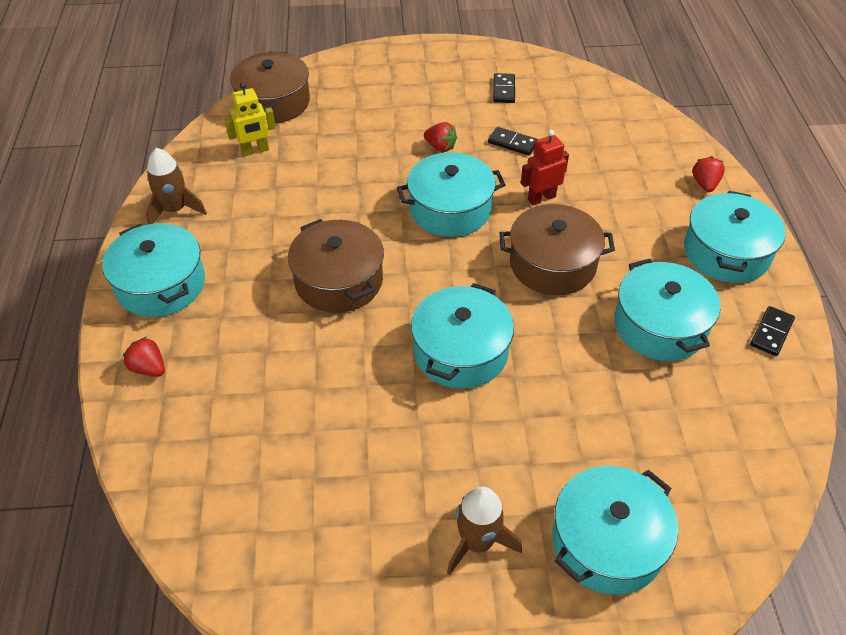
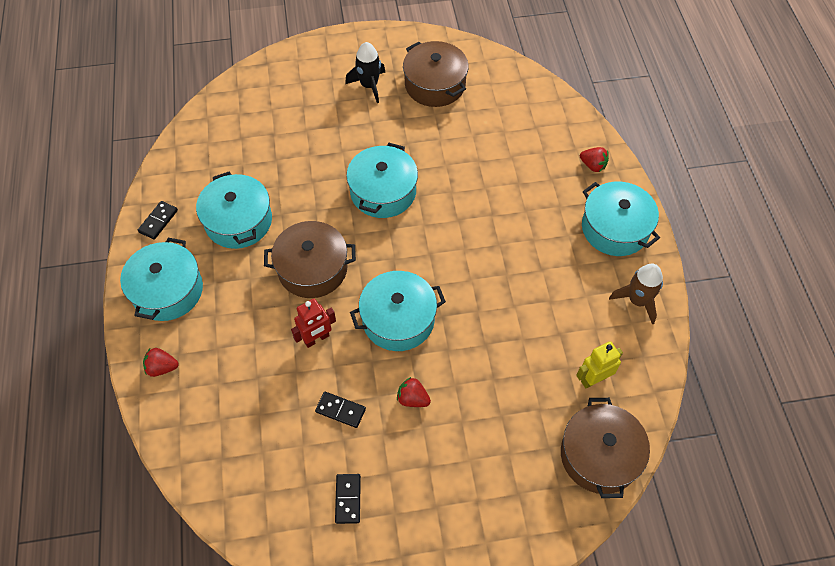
camera: 175 degrees right, 10 degrees up
(338, 280) = (480, 241): brown pot -> brown pot (435, 85)
(477, 542) = (369, 86): brown rocket -> black rocket
(607, 542) = (298, 90): turquoise pot -> none
(705, 184) = (162, 368): red strawberry -> red strawberry turned 90 degrees clockwise

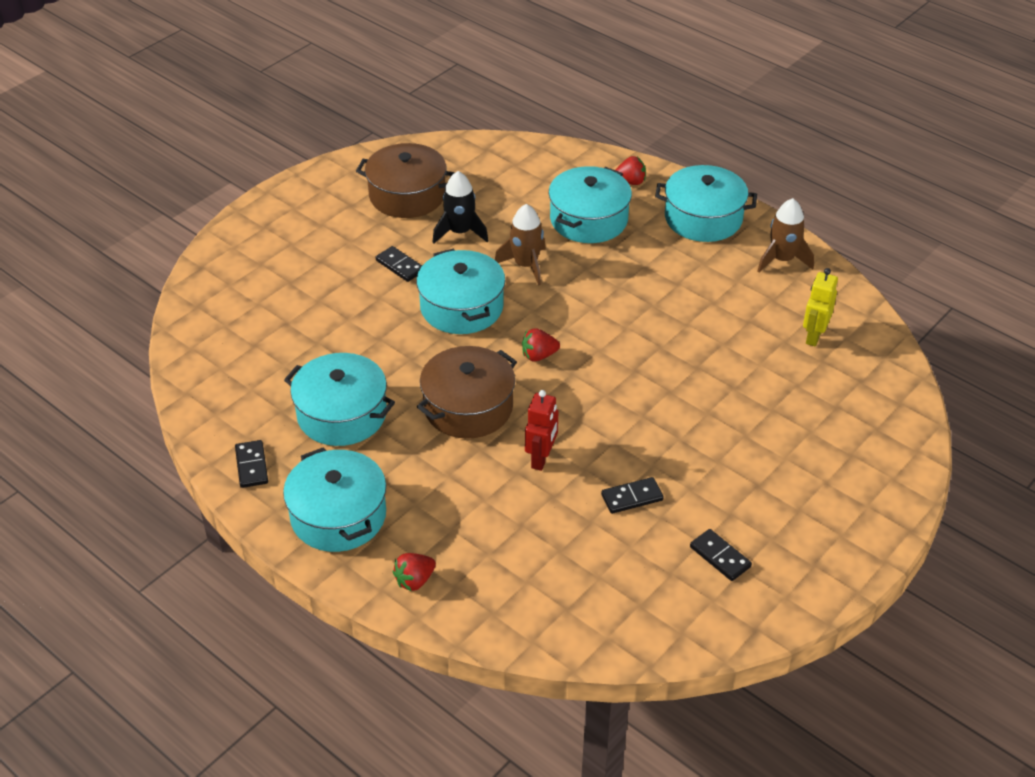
camera: 40 degrees left, 15 degrees down
(369, 86) = (340, 230): black rocket -> black rocket (460, 232)
(377, 136) = (400, 266): none -> black domino
(398, 319) = (599, 396): turquoise pot -> turquoise pot (589, 219)
(413, 399) = (684, 446): red strawberry -> red strawberry (538, 355)
(455, 186) = (525, 265): none -> brown rocket
(599, 455) = (880, 385): brown pot -> none

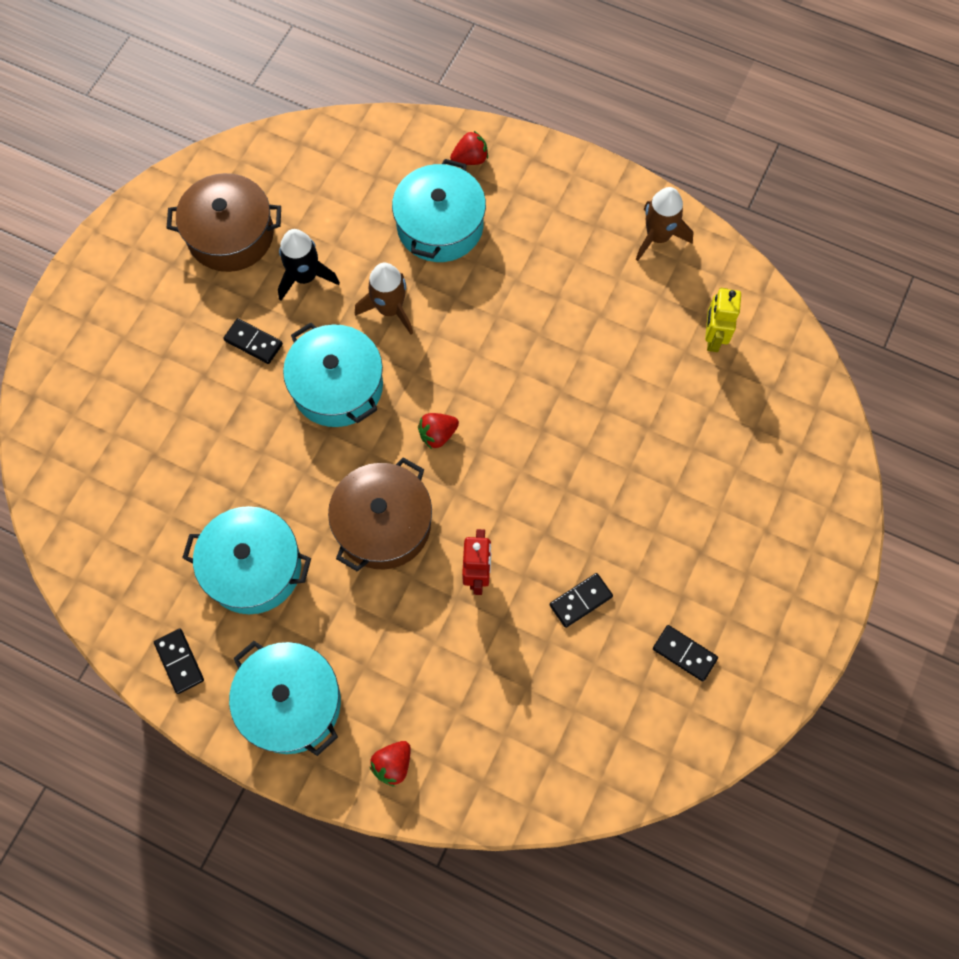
camera: 15 degrees left, 25 degrees up
(703, 218) = (562, 195): turquoise pot -> none

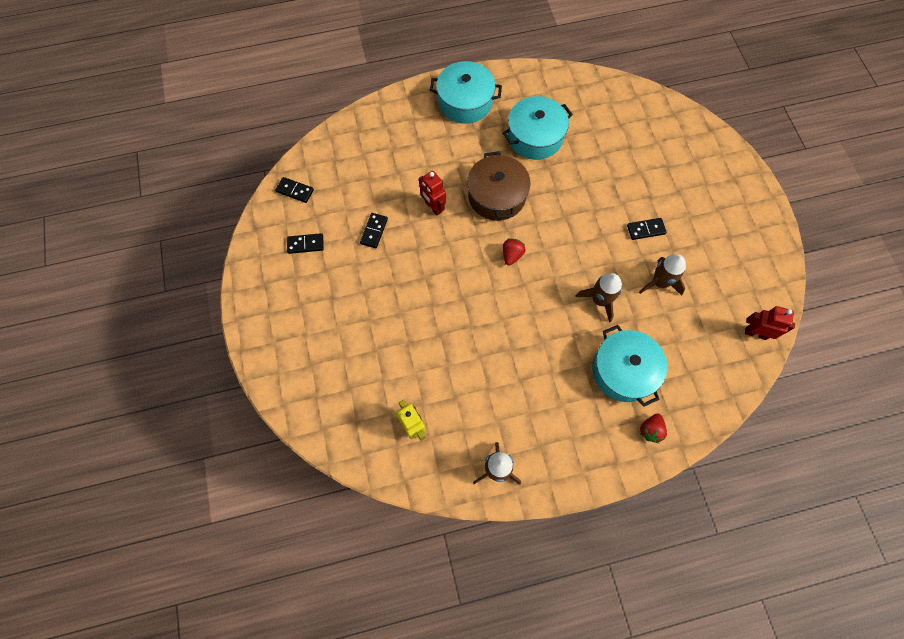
camera: 140 degrees right, 0 degrees up
(179, 661) = (526, 83): black domino -> black domino (295, 191)
(230, 235) = (721, 274): brown pot -> none
(267, 158) = (755, 333): none -> red robot
(305, 277) = (659, 282): black rocket -> brown rocket
(337, 386) = (583, 240): turquoise pot -> none
(392, 764) = (401, 111): red strawberry -> none

